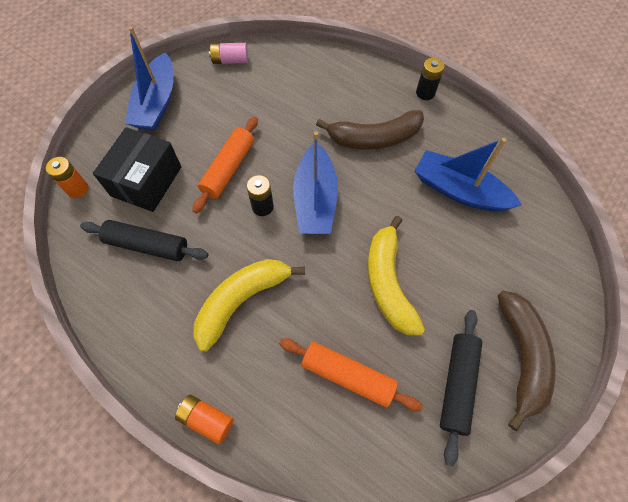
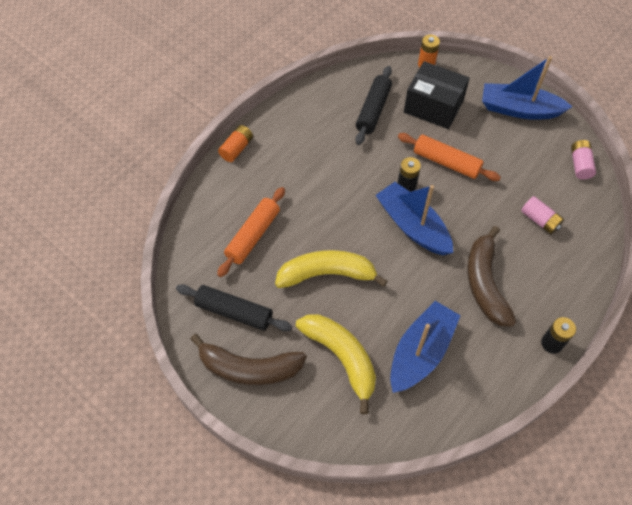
camera: 95 degrees right, 5 degrees down
(242, 300) = (321, 170): yellow banana -> yellow banana (341, 357)
(298, 94) = (540, 220): none -> pink battery
(315, 200) = (412, 226): blue boat -> blue boat turned 45 degrees clockwise

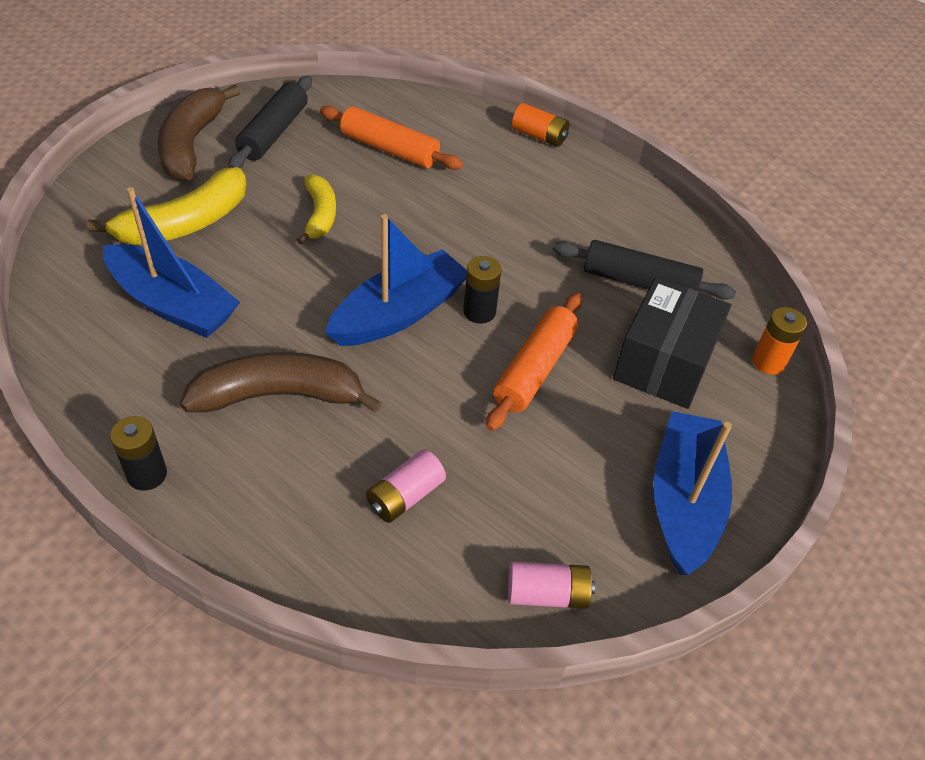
camera: 85 degrees right, 10 degrees down
(327, 274) = (320, 215): yellow banana -> yellow banana, size x0.62

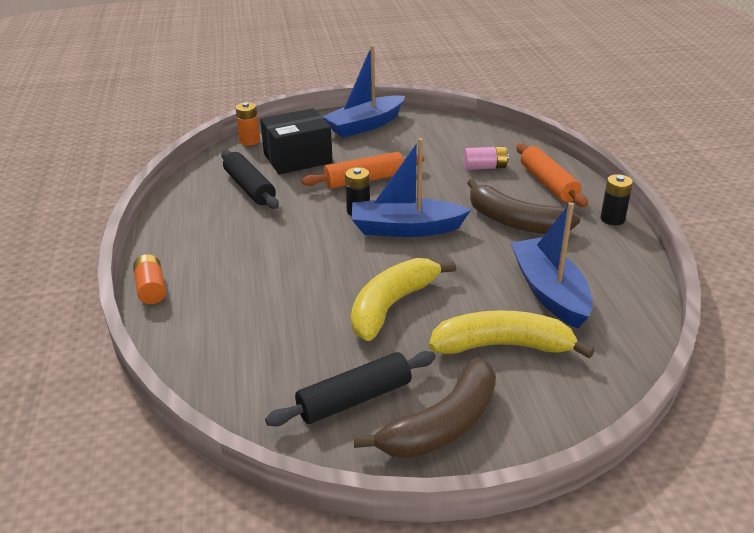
camera: 135 degrees left, 15 degrees down
(320, 215) = (392, 306): yellow banana -> yellow banana, size x1.61
(389, 149) = (276, 333): orange rolling pin -> orange rolling pin (548, 183)
(547, 594) = (456, 127): pink battery -> none

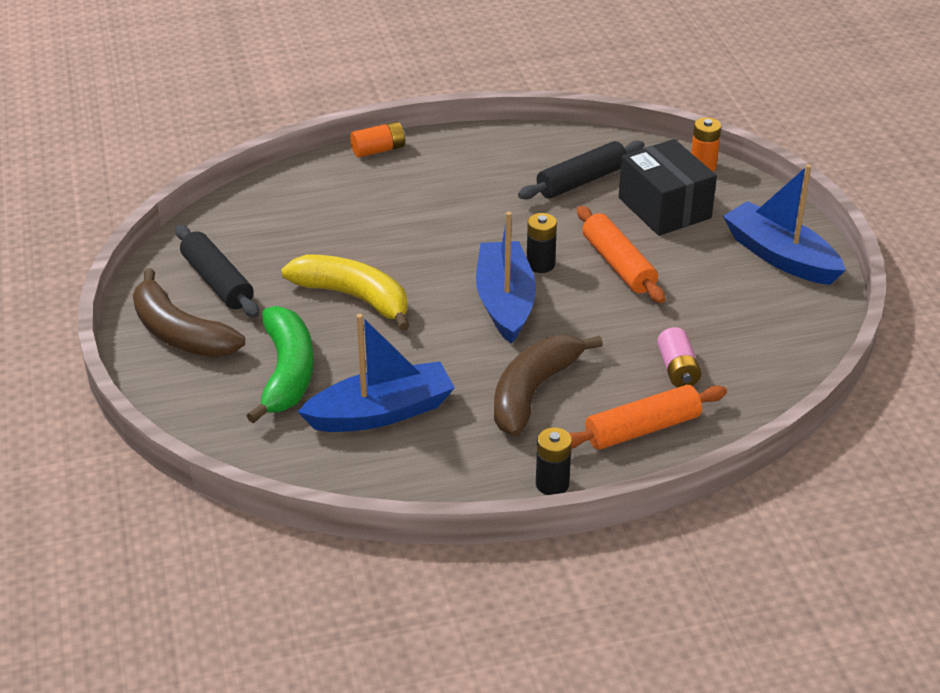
camera: 85 degrees right, 5 degrees up
(502, 346) = (287, 373): yellow banana -> green banana

